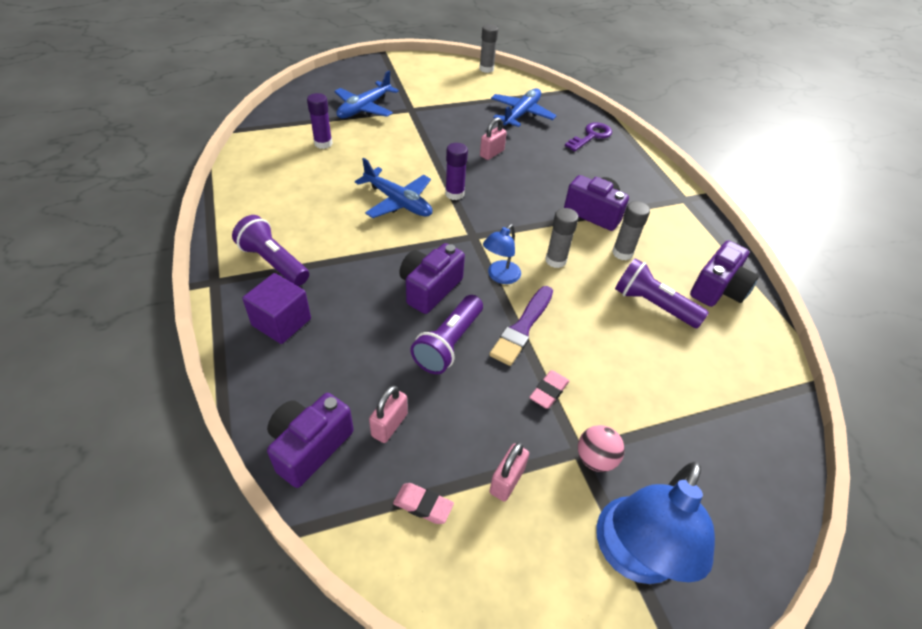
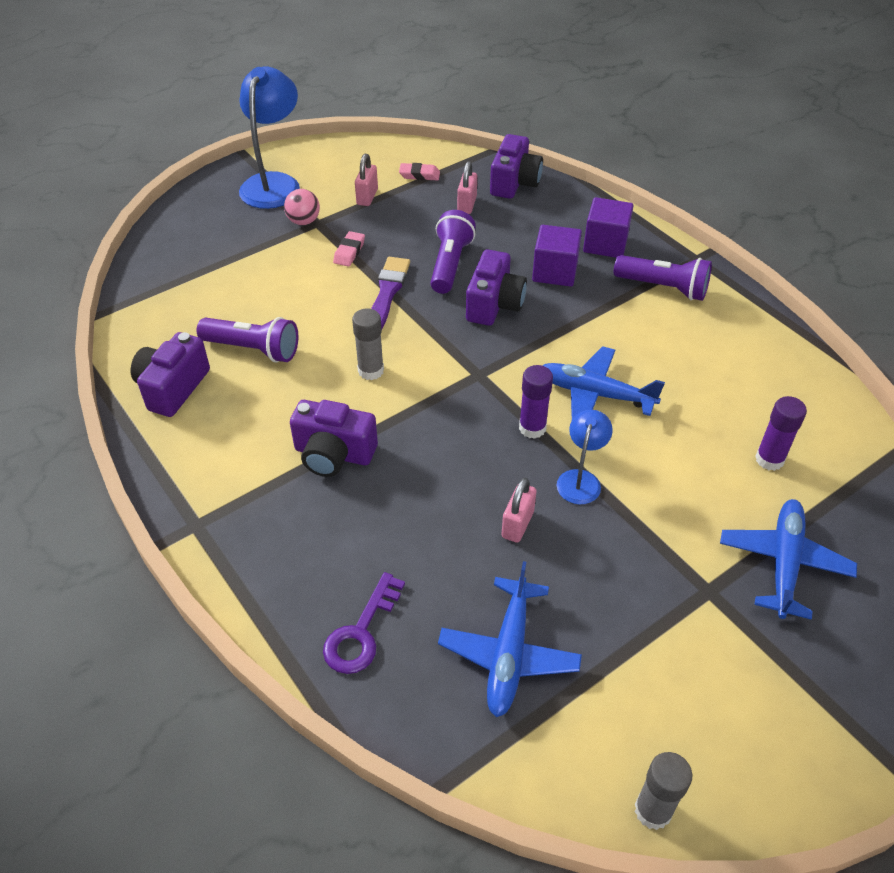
camera: 165 degrees right, 0 degrees up
(354, 305) = (555, 272): none -> purple cube
(500, 276) = (427, 335): blue lamp -> blue lamp (580, 479)
(622, 253) = (290, 403): grey glue stick -> none

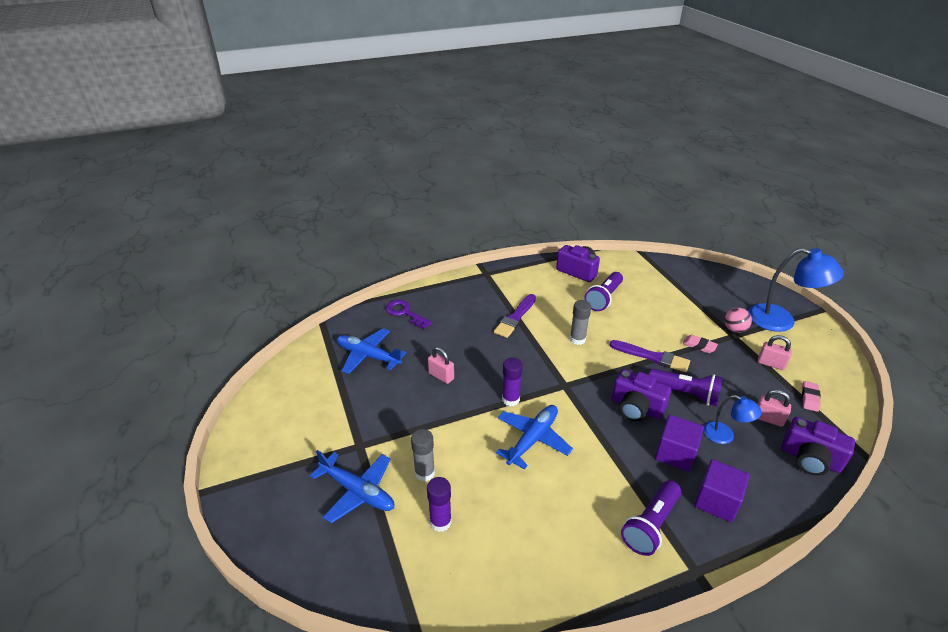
camera: 105 degrees right, 10 degrees down
(333, 454) = (515, 318): purple camera -> purple brush
(580, 479) = (462, 411): blue lamp -> blue lamp (725, 435)
(653, 810) = (268, 384): grey glue stick -> grey glue stick (424, 473)

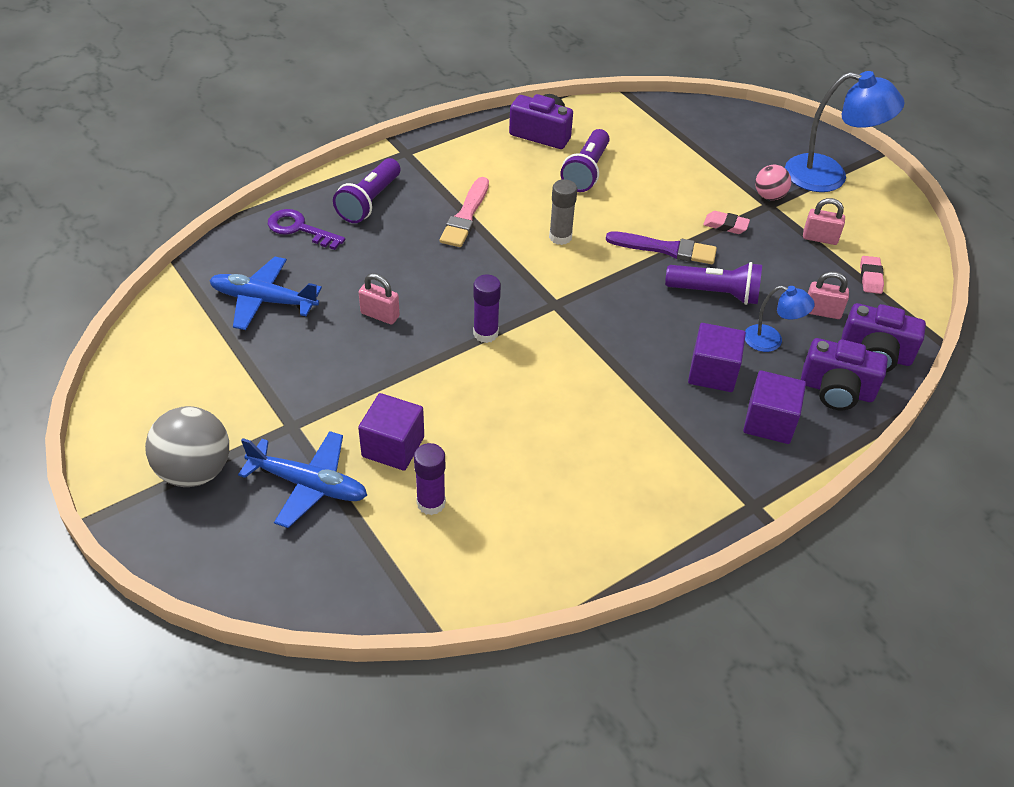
camera: 15 degrees left, 10 degrees up
(285, 467) = (195, 471): none -> grey ball
(424, 473) = (393, 447): grey glue stick -> purple cube
(515, 318) = (465, 216): purple brush -> pink brush
(532, 439) = (527, 382): blue plane -> none
(636, 408) = (655, 321): purple camera -> purple camera (836, 390)
(651, 525) = (694, 463): purple flashlight -> purple flashlight (369, 202)

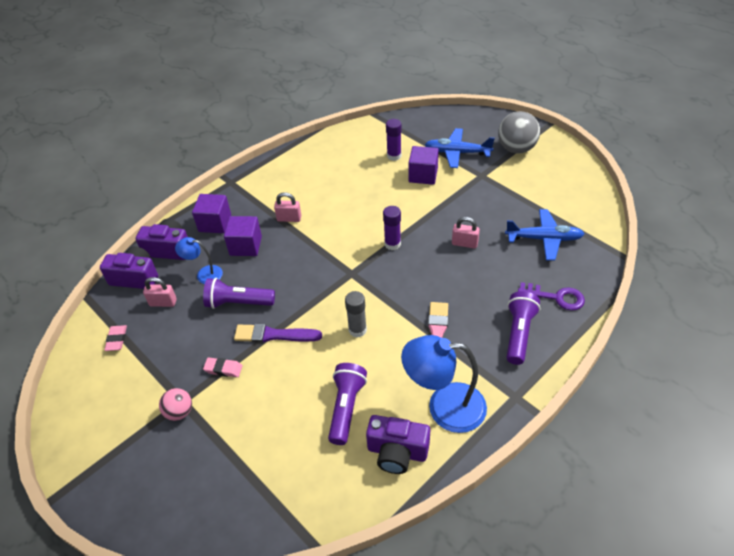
camera: 175 degrees right, 0 degrees up
(820, 238) = (146, 371): pink padlock -> pink padlock (289, 218)
(829, 176) = (116, 452): blue lamp -> blue lamp (444, 407)

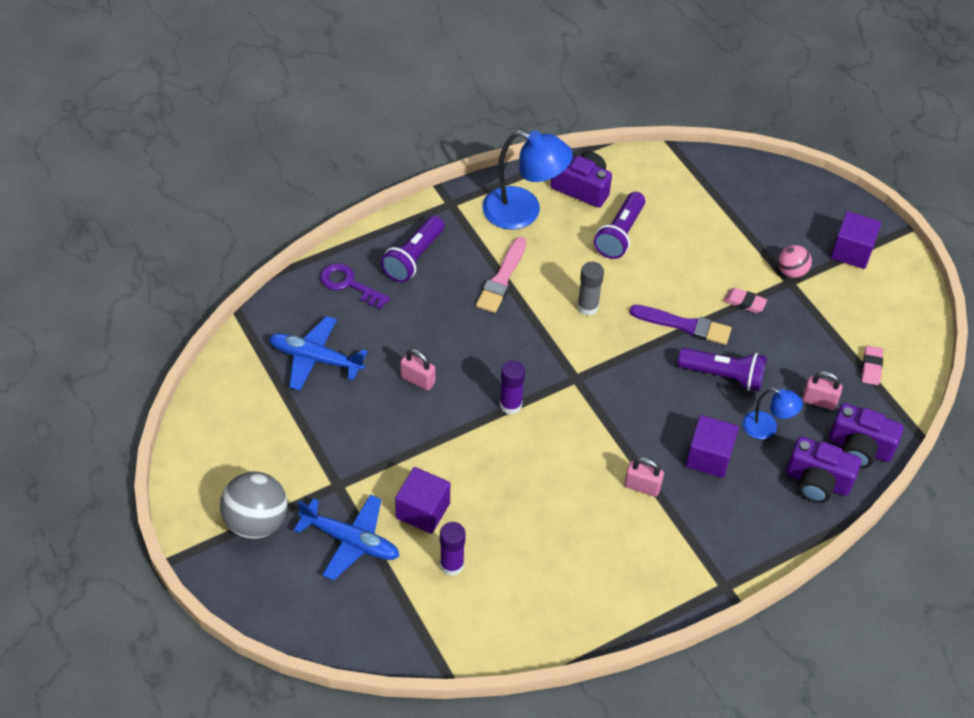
camera: 170 degrees left, 5 degrees up
(215, 223) = (751, 509): purple cube -> purple cube (851, 251)

